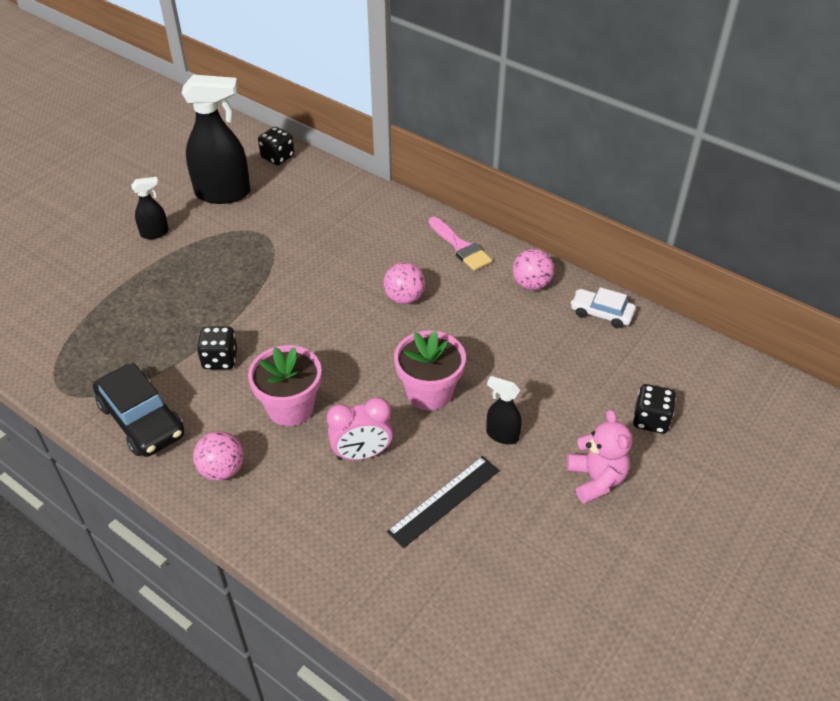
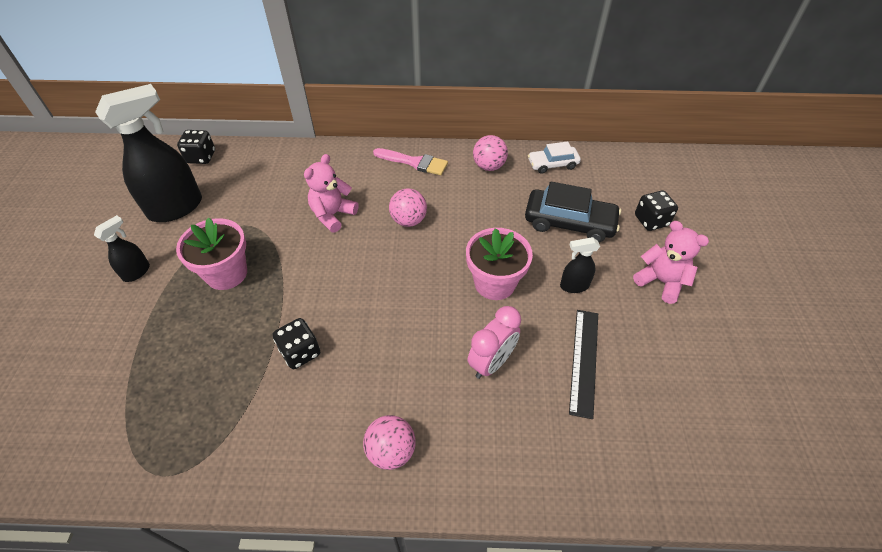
camera: 35 degrees left, 5 degrees up
(141, 420) = (273, 452): black car -> black car (569, 223)
(290, 407) = (400, 358): pink flower pot -> pink flower pot (226, 273)
(342, 260) = (333, 215): none -> pink teddy bear

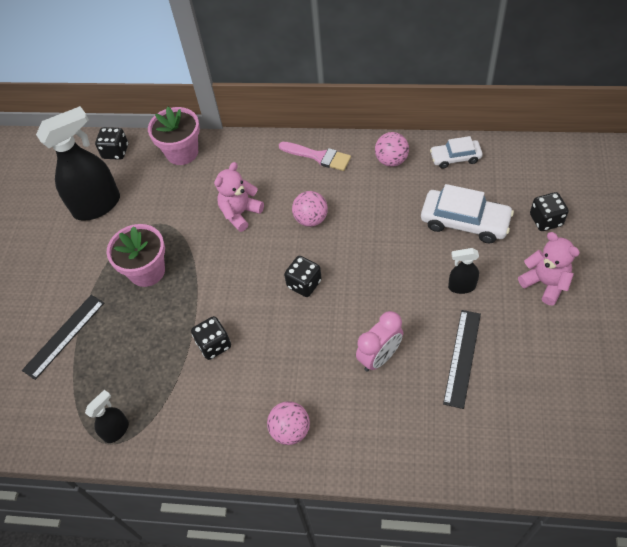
camera: 10 degrees right, 5 degrees up
(121, 345) = (64, 336): none -> black ruler
(137, 272) = (69, 269): black spray bottle -> black spray bottle (116, 430)
(403, 285) = (304, 284): none -> black dice
(494, 283) = (388, 283): pink flower pot -> pink flower pot (182, 152)
(569, 223) = (464, 222): black car -> white car

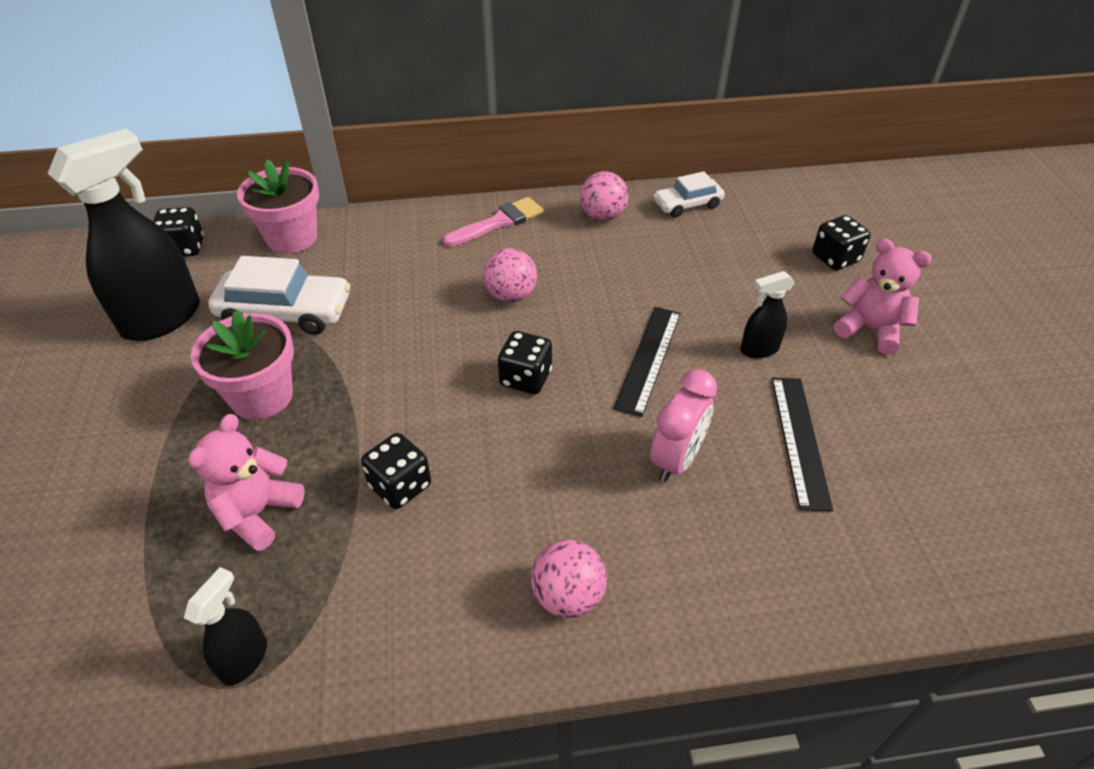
camera: 20 degrees left, 10 degrees down
(64, 336) = (121, 516): black ruler -> black ruler (649, 359)
(240, 213) = (400, 301): pink teddy bear -> pink teddy bear (258, 513)
(318, 156) = (499, 222): pink brush -> pink brush turned 45 degrees counterclockwise
(464, 222) = (730, 273): white car -> white car (285, 312)

